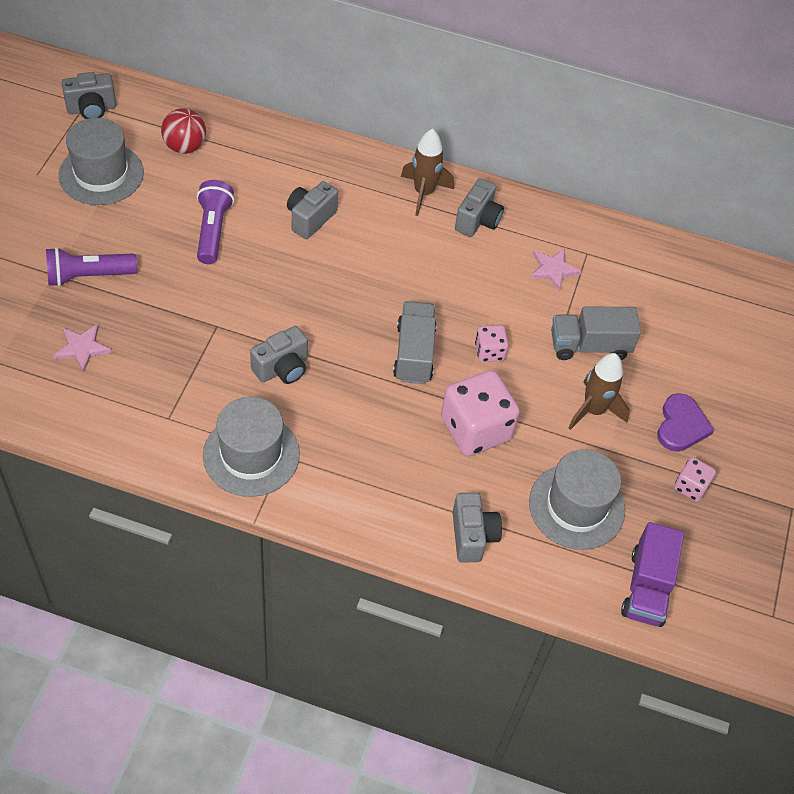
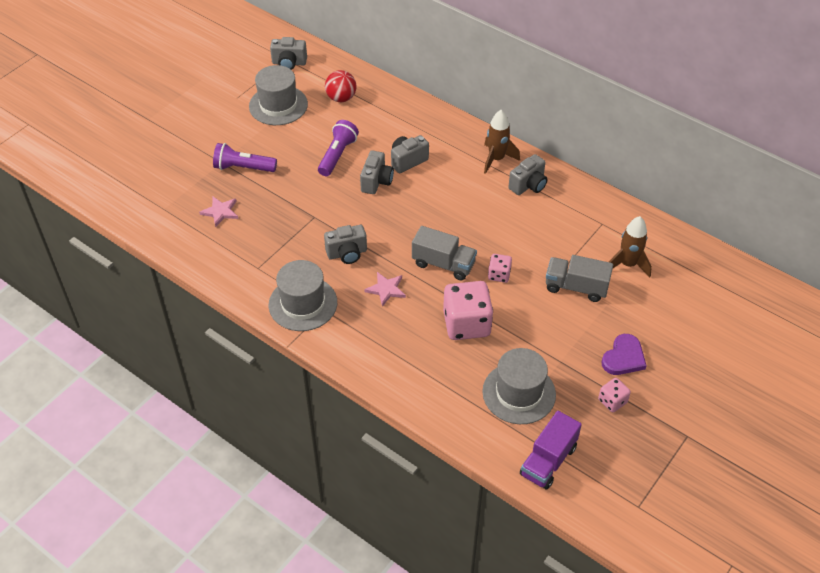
camera: 25 degrees right, 5 degrees down
(414, 353) = (443, 264): grey truck -> grey truck turned 90 degrees clockwise
(472, 536) = (434, 393): grey camera -> grey camera (376, 181)
(553, 270) = (571, 230): pink star -> pink star (386, 289)
(594, 410) = (560, 332): brown rocket -> brown rocket (628, 264)

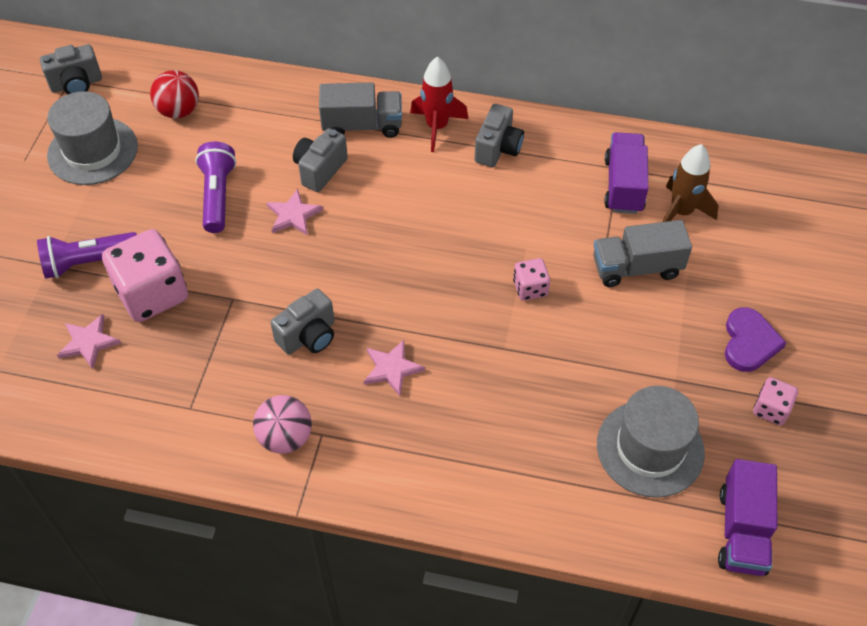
camera: 25 degrees left, 5 degrees up
(303, 304) = (285, 437): grey hat -> pink ball
(376, 181) = (293, 215): grey camera -> pink star
(443, 264) = (449, 301): grey truck -> grey truck (362, 125)
(466, 324) = (527, 376): pink dice -> pink dice (152, 294)
(496, 159) = (437, 127): brown rocket -> red rocket
(599, 235) = (623, 185): none -> purple truck

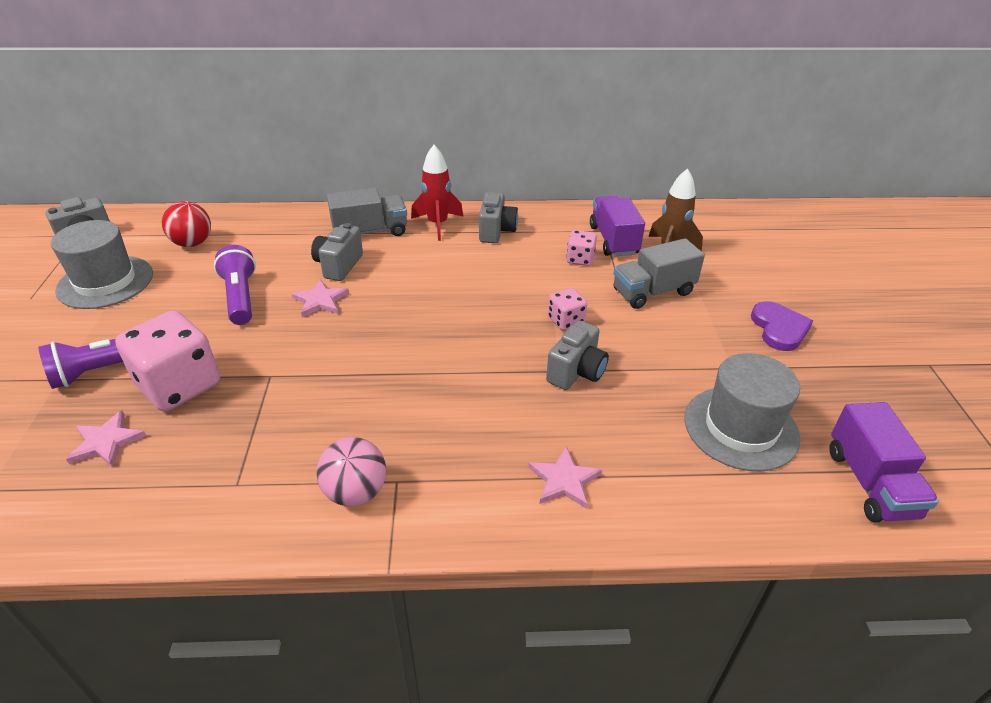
camera: 15 degrees left, 15 degrees down
(308, 336) = (359, 394): grey camera -> grey camera (576, 372)
(392, 369) = (455, 407): pink star -> pink star (564, 480)
(771, 409) = (829, 375): pink dice -> pink dice (580, 259)

